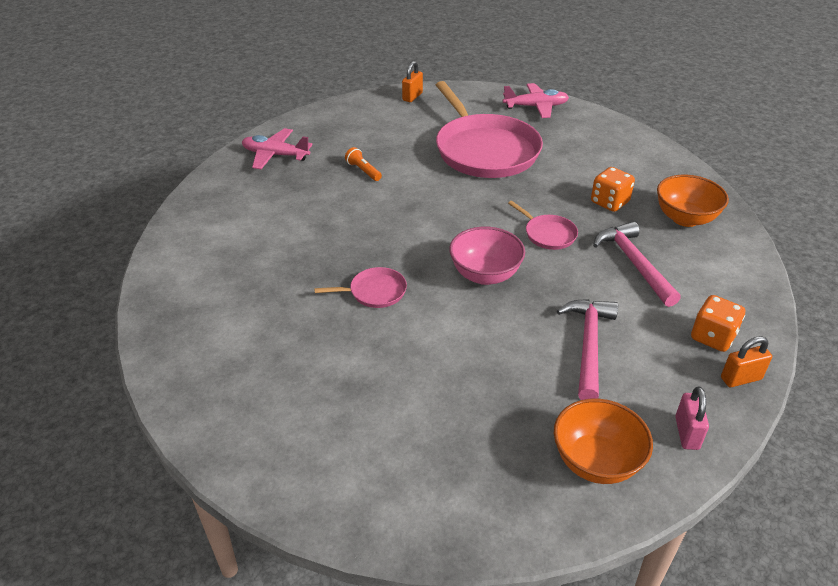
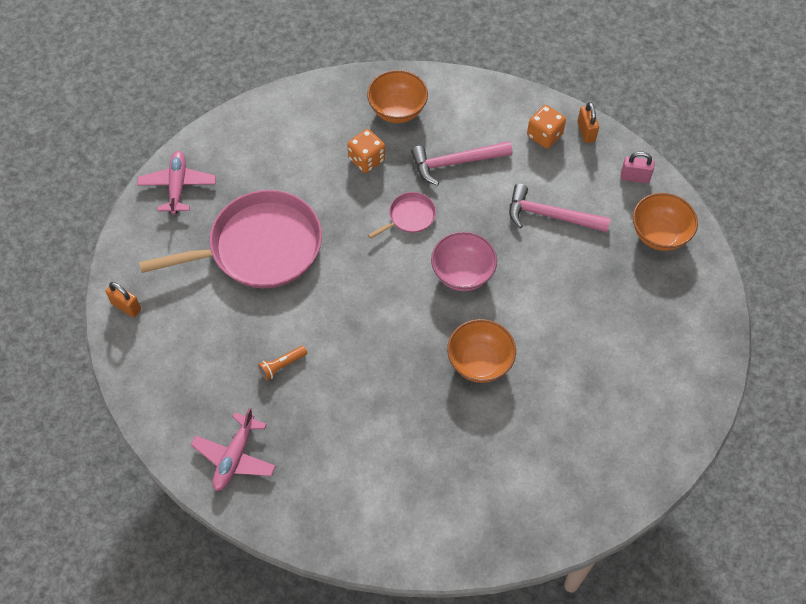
camera: 85 degrees left, 20 degrees up
(374, 292) = (479, 362): pink pan -> orange bowl

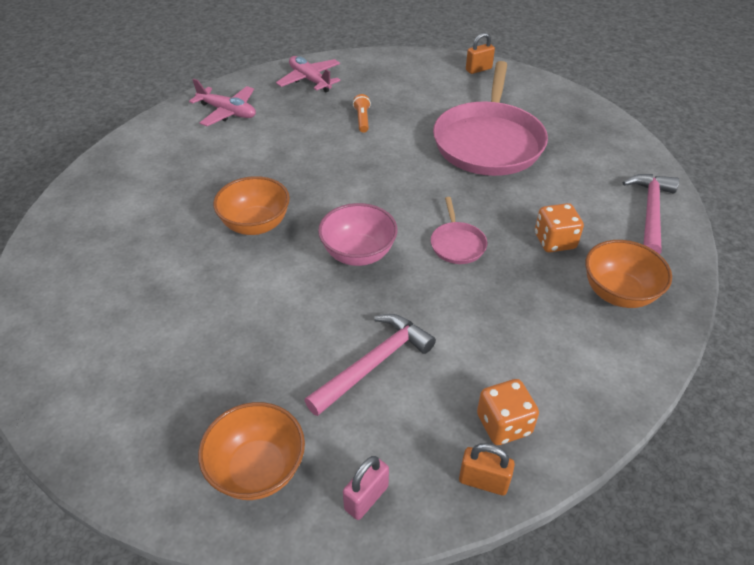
camera: 120 degrees right, 15 degrees down
(178, 186) = (587, 119): pink plane -> pink plane (227, 112)
(455, 162) = (509, 311): pink hammer -> pink hammer (650, 212)

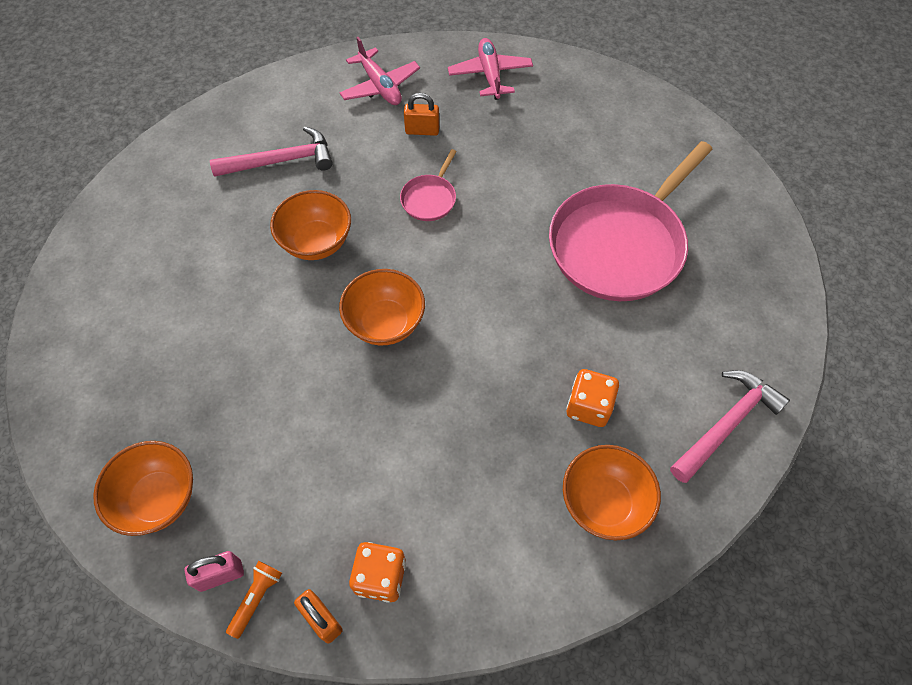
camera: 30 degrees right, 15 degrees up
(358, 254) = (385, 323): pink bowl -> orange bowl
(362, 119) = (507, 153): orange flashlight -> orange flashlight (256, 598)
(374, 363) = (315, 451): pink hammer -> pink hammer (281, 161)
(457, 244) = (487, 359): pink pan -> pink pan (430, 198)
(478, 69) = (689, 134): orange padlock -> orange padlock (422, 130)

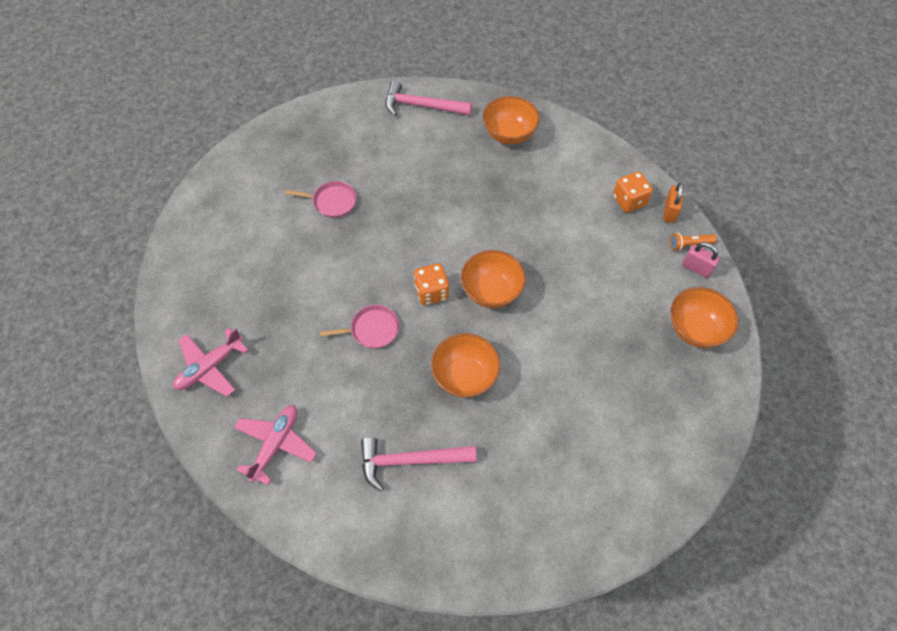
camera: 125 degrees left, 0 degrees up
(281, 161) = (410, 461): pink hammer -> pink hammer turned 45 degrees counterclockwise
(422, 130) = (307, 378): orange padlock -> none
(588, 406) = (461, 164): orange dice -> orange dice (431, 292)
(620, 244) = (332, 201): pink pan -> pink pan, size x0.43

